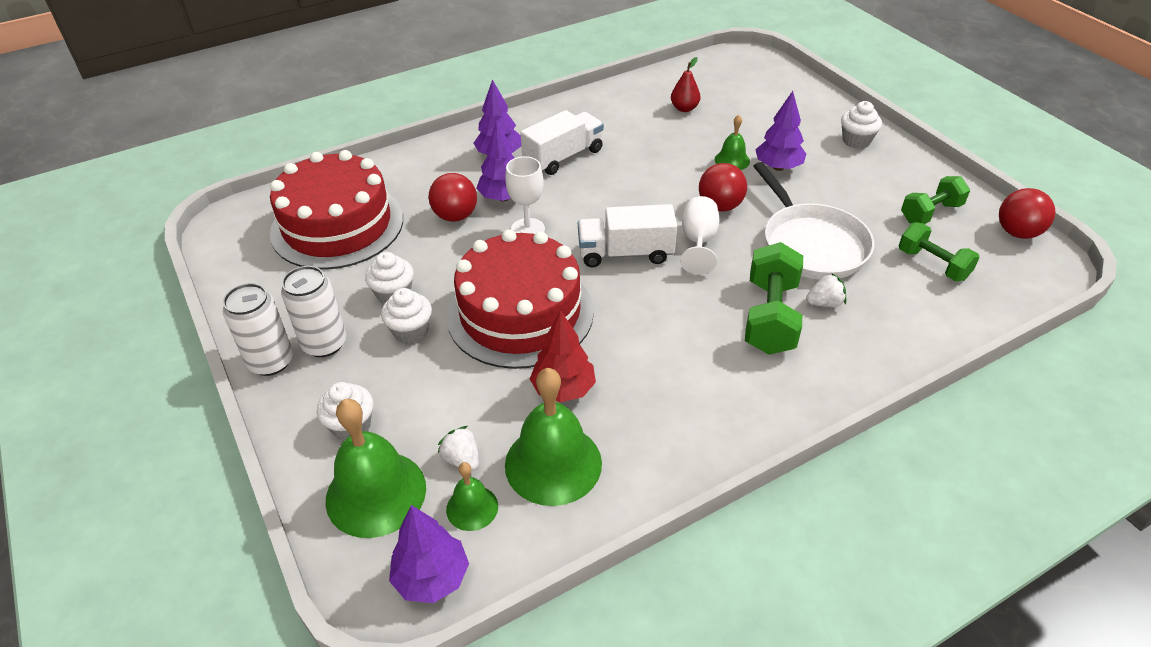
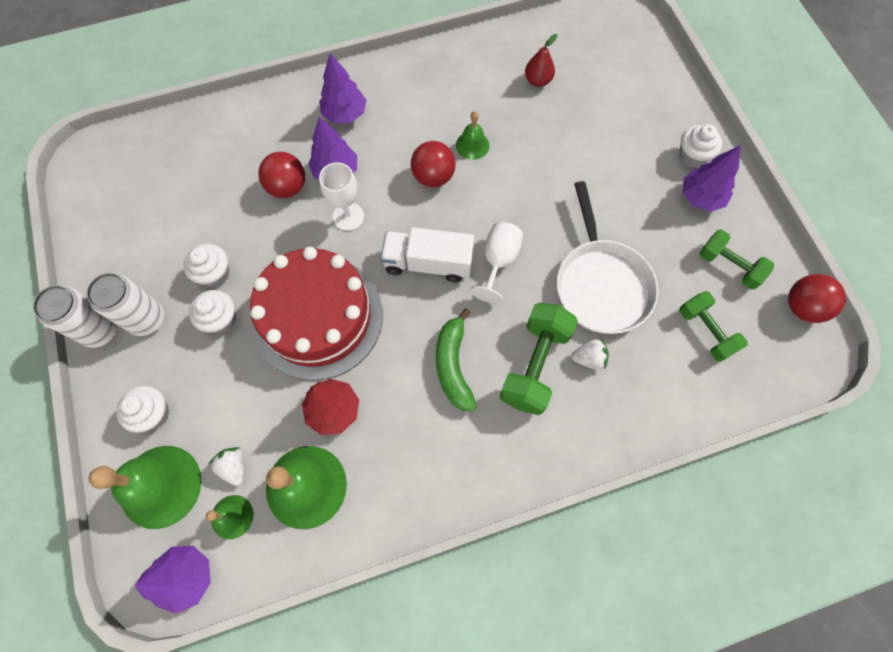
camera: 10 degrees right, 25 degrees up
(337, 225) = (181, 180): red cake -> none
(563, 157) = (404, 128): white truck -> none
(683, 330) = (453, 365): none -> green banana
(720, 206) = (532, 220): red ball -> red ball (433, 177)
(732, 160) = (562, 161): green bell -> green bell (472, 145)
(778, 167) = (603, 178): purple tree -> purple tree (700, 197)
(930, 213) = (728, 266): green dumbbell -> green dumbbell turned 60 degrees clockwise

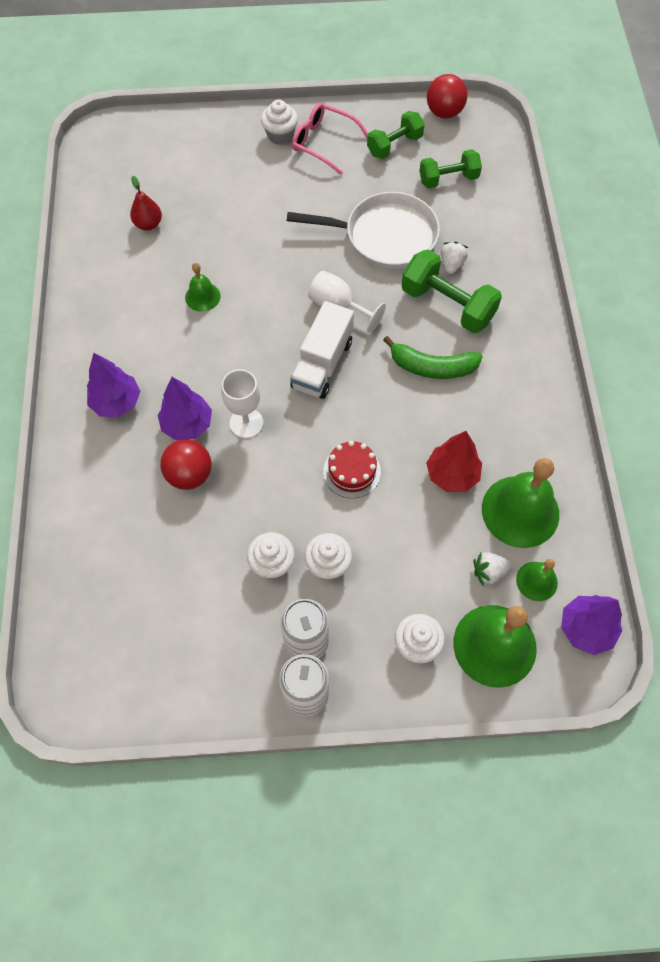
camera: 75 degrees left, 5 degrees down
(318, 317) = (352, 471): red cake -> red cake, size x0.43
(433, 177) = (227, 338): red ball -> none
(700, 197) = (323, 143): purple tree -> pink glasses

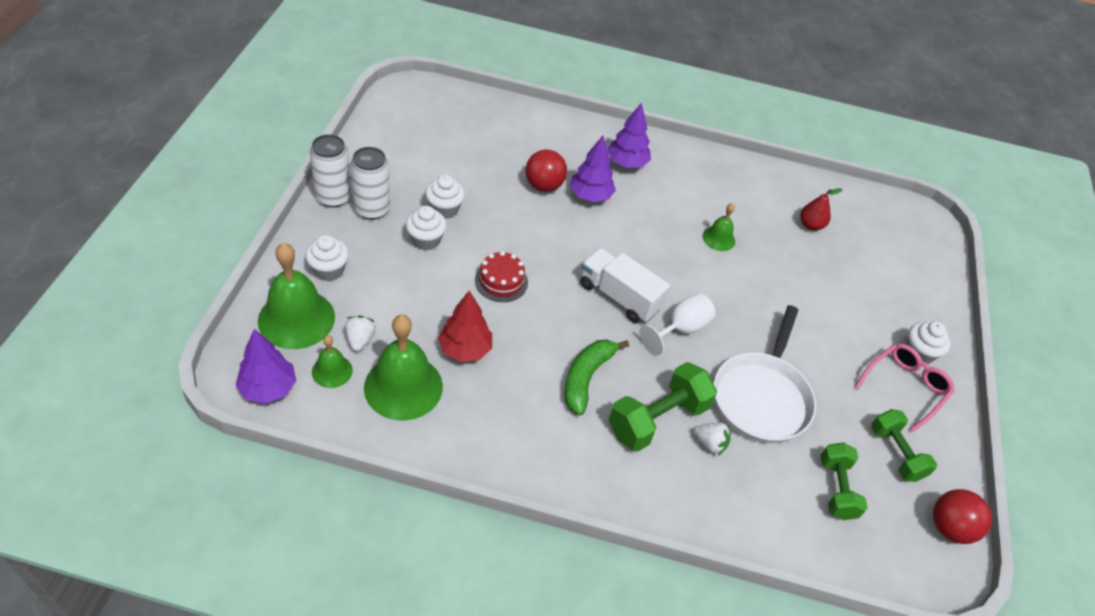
camera: 100 degrees right, 15 degrees down
(246, 423) = (577, 230): white goblet -> none

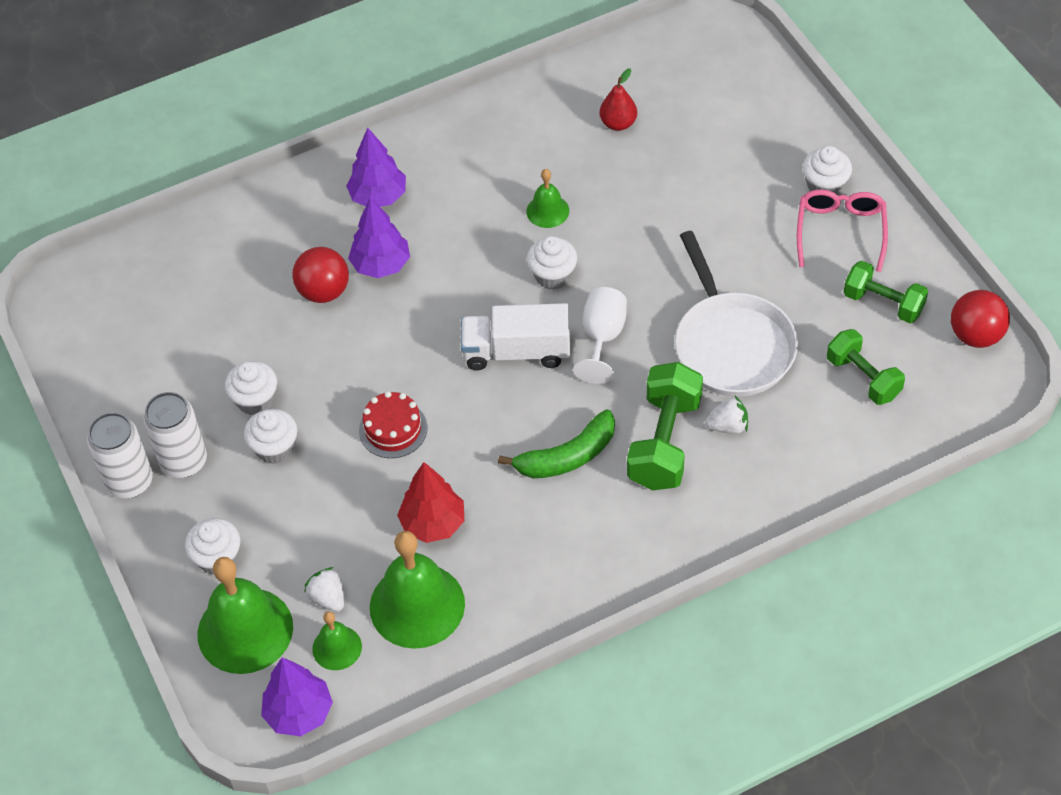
camera: 30 degrees left, 5 degrees up
(586, 378) = (567, 457): green banana -> green banana turned 105 degrees counterclockwise
(685, 273) = (552, 276): none -> white cupcake

